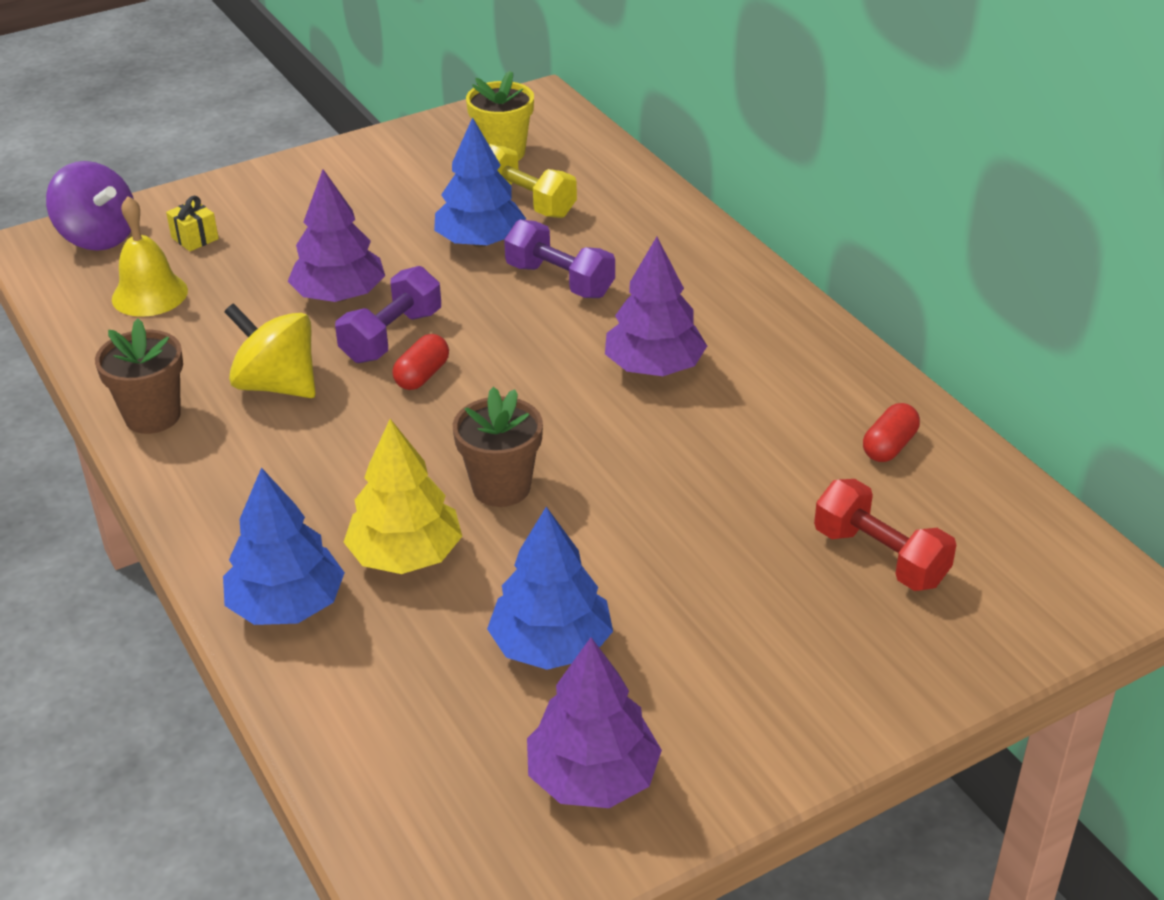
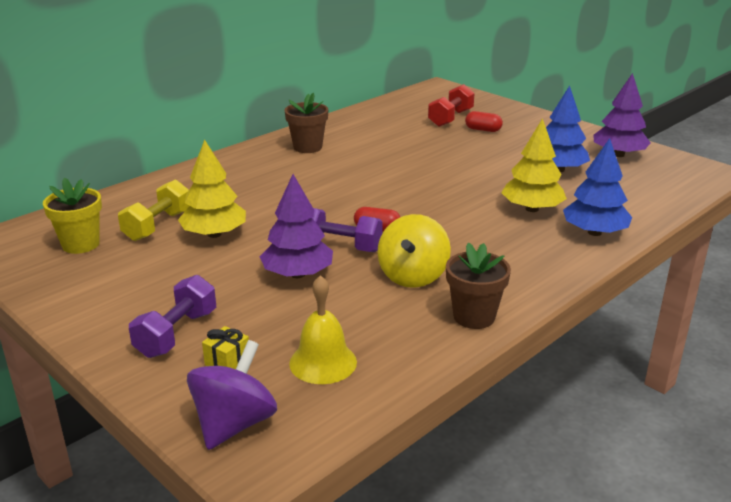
camera: 105 degrees left, 10 degrees down
(480, 242) = (214, 234): blue tree -> yellow tree
(501, 487) = (462, 193): brown flower pot -> brown flower pot (307, 147)
(560, 281) = (258, 203): purple dumbbell -> purple dumbbell (176, 334)
(654, 367) = (338, 169): purple tree -> none
(889, 446) = (376, 120): red capsule -> red capsule (483, 130)

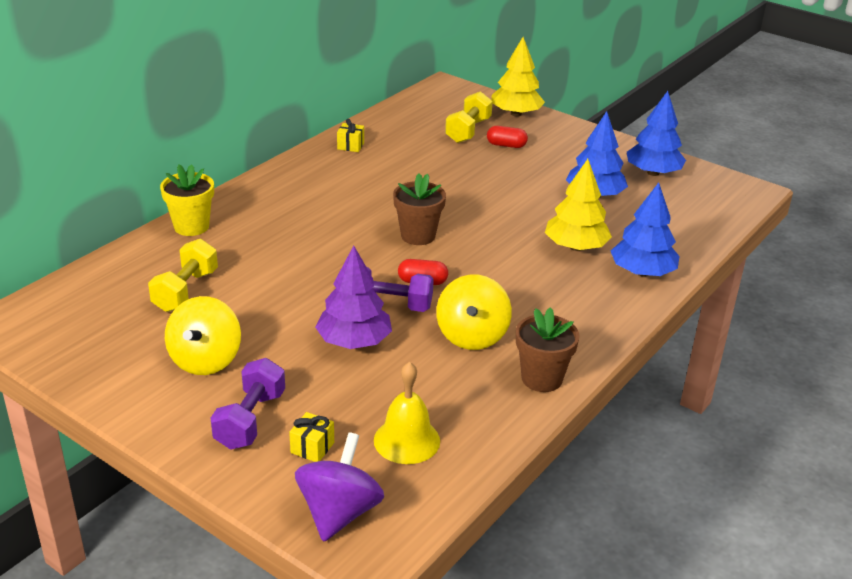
camera: 10 degrees left, 5 degrees up
(81, 244) = (108, 320): yellow flower pot -> yellow flower pot (191, 226)
(154, 281) = (205, 360): none -> yellow spinning top
(214, 234) = (251, 298): yellow tree -> yellow tree (516, 114)
(307, 147) = (320, 178): brown flower pot -> brown flower pot (418, 236)
(342, 125) = (350, 146): none -> yellow gift
(450, 118) = (468, 131): red dumbbell -> yellow dumbbell
(618, 154) = (653, 172): purple tree -> blue tree

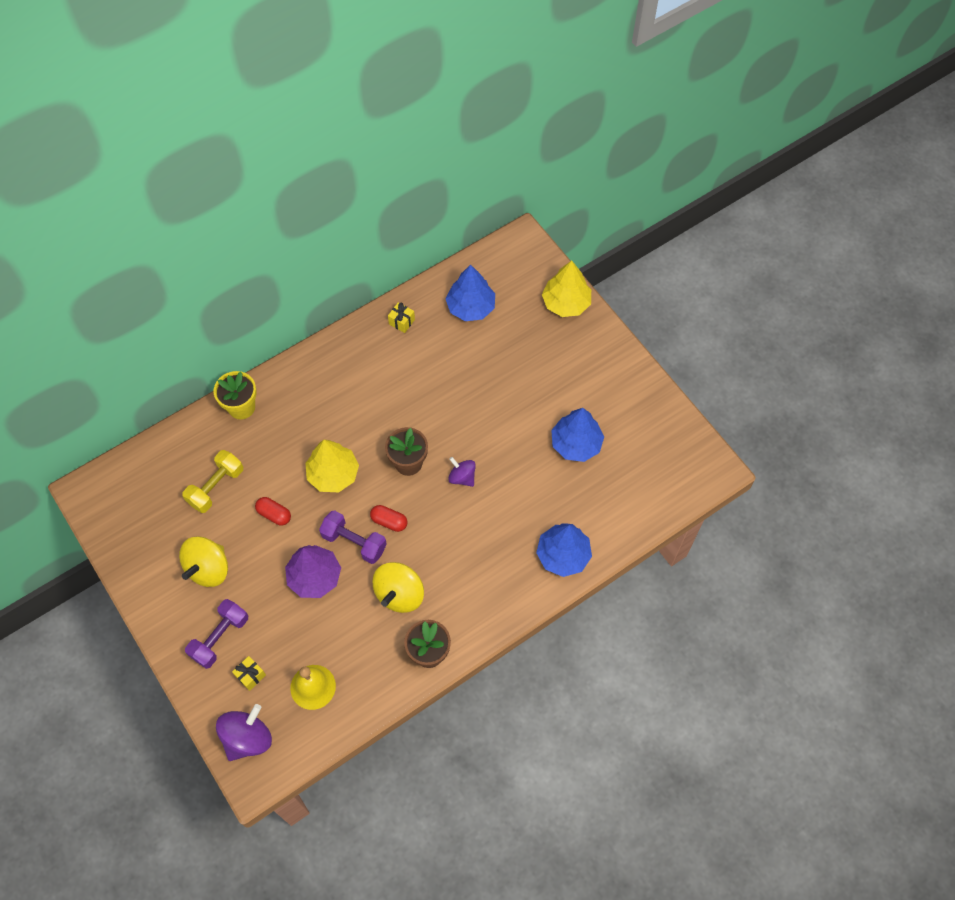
camera: 20 degrees right, 30 degrees up
(468, 131) = (511, 321): yellow dumbbell -> none
(487, 236) = (462, 477): none -> purple spinning top
(506, 145) = (535, 351): red capsule -> red capsule (274, 514)
(576, 247) = (526, 509): yellow tree -> yellow tree (333, 474)
(653, 172) = (643, 423): blue tree -> blue tree (471, 307)

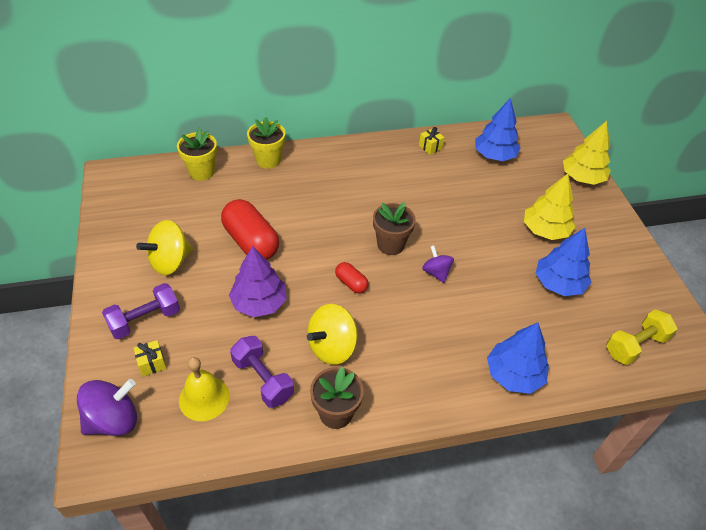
camera: 20 degrees right, 15 degrees down
(180, 450) = (202, 172): none -> yellow flower pot
(216, 487) = (214, 205): yellow dumbbell -> yellow dumbbell (635, 345)
(274, 514) = (251, 242): red capsule -> red capsule, size x2.01
(333, 474) = (319, 230): yellow tree -> yellow tree (545, 230)
(354, 542) = (310, 288): purple dumbbell -> purple dumbbell (263, 379)

